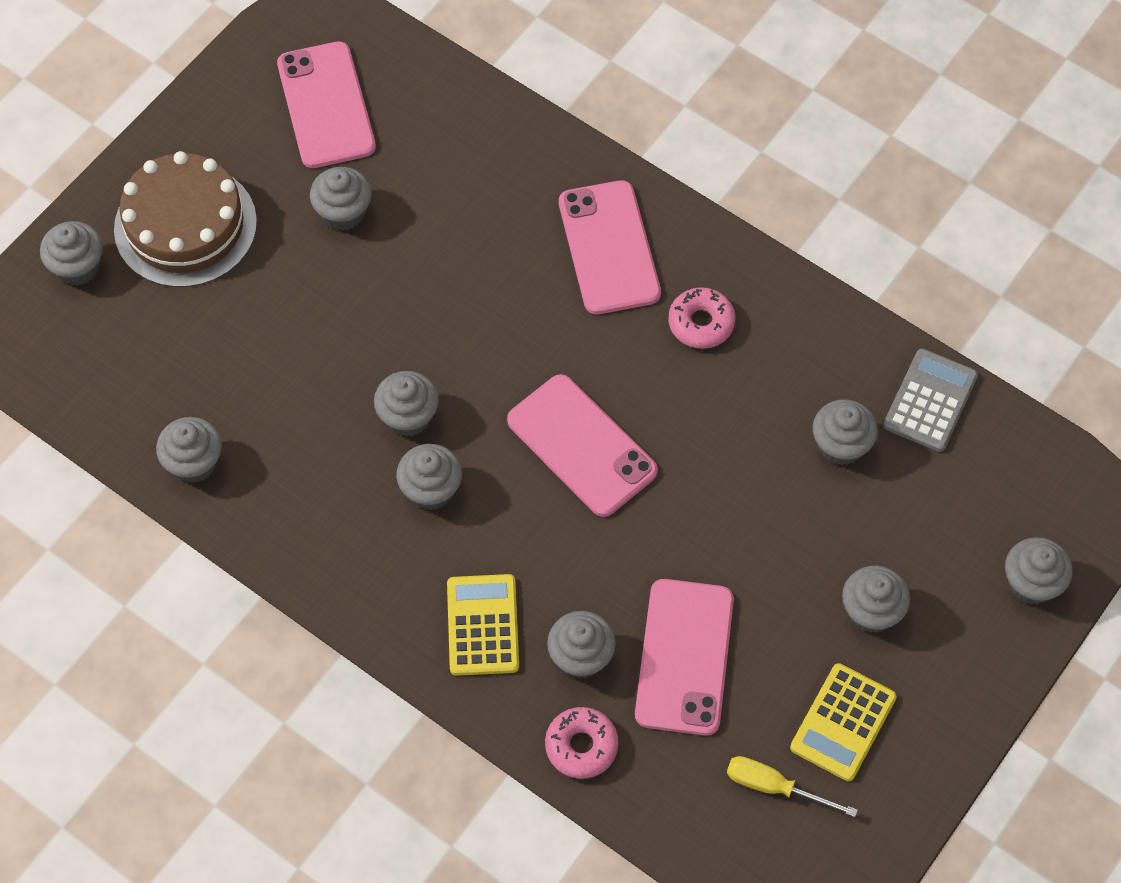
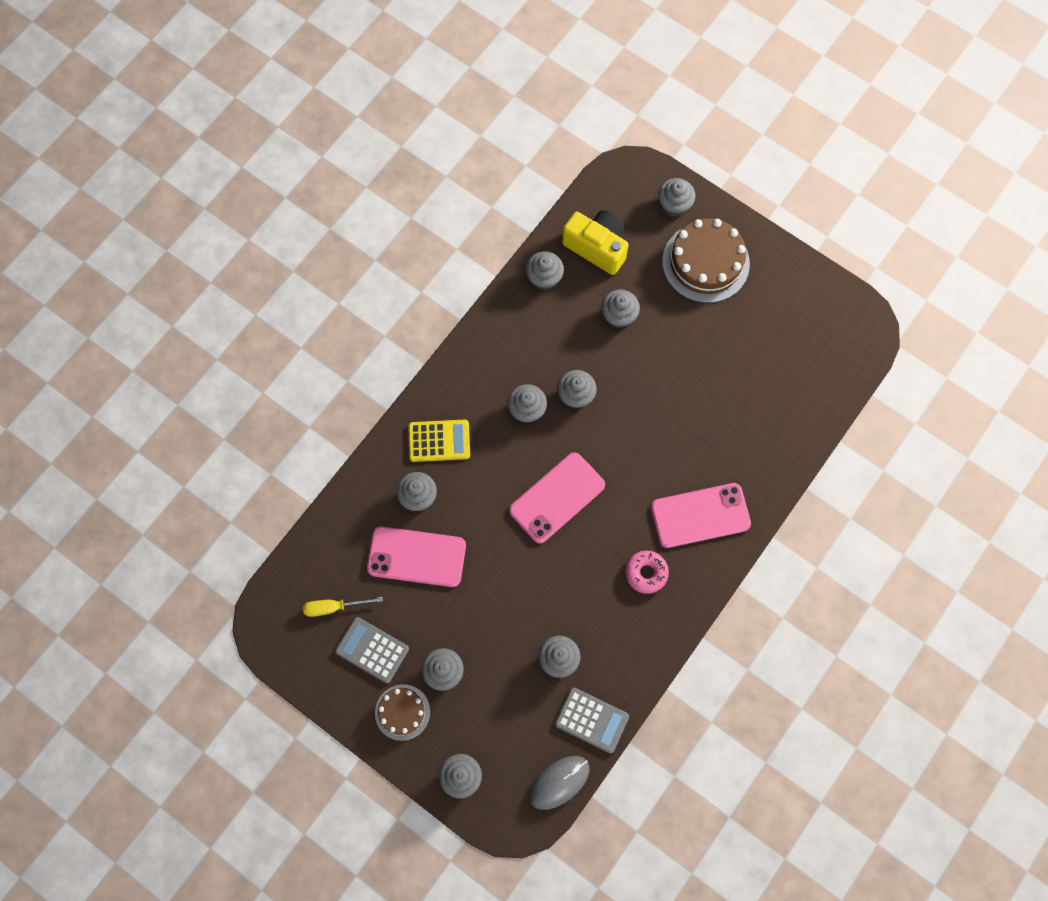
camera: 90 degrees right, 10 degrees up
(143, 382) = (597, 247): none -> yellow camera
(326, 105) = (799, 339): pink phone -> none
(343, 213) = (719, 353): grey cupcake -> grey cupcake (618, 316)
(581, 746) = (363, 497): pink donut -> none
(774, 787) = (334, 607): yellow screwdriver -> yellow screwdriver turned 120 degrees counterclockwise
(843, 723) = (372, 650): yellow calculator -> grey calculator
(940, 672) = (402, 712): none -> brown cake
(1026, 446) = (559, 782): none -> grey mouse

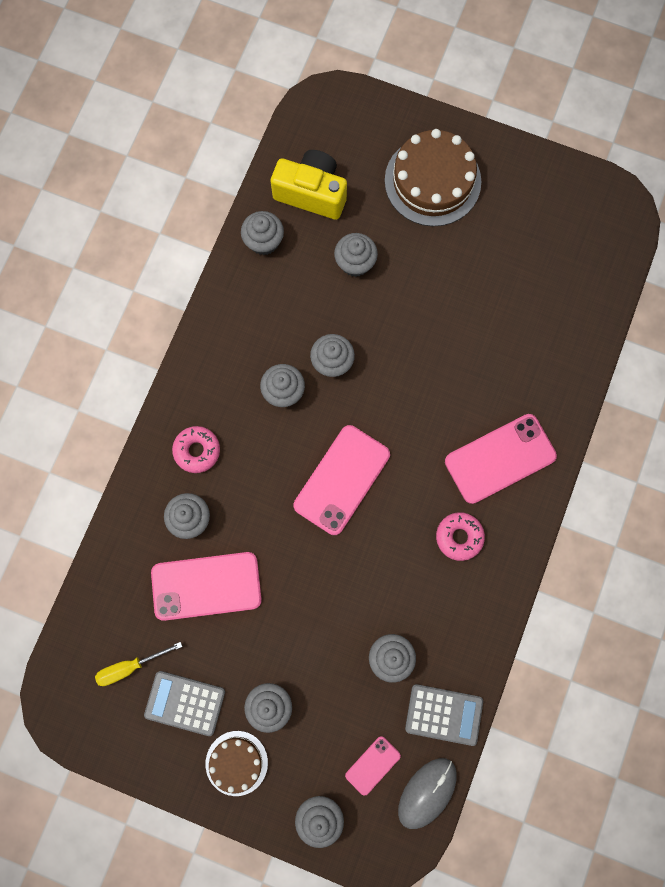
camera: 15 degrees left, 5 degrees up
(439, 441) = (197, 451): yellow calculator -> pink donut
(518, 746) = (372, 765): none -> pink phone
(674, 205) = (382, 127): grey cupcake -> none

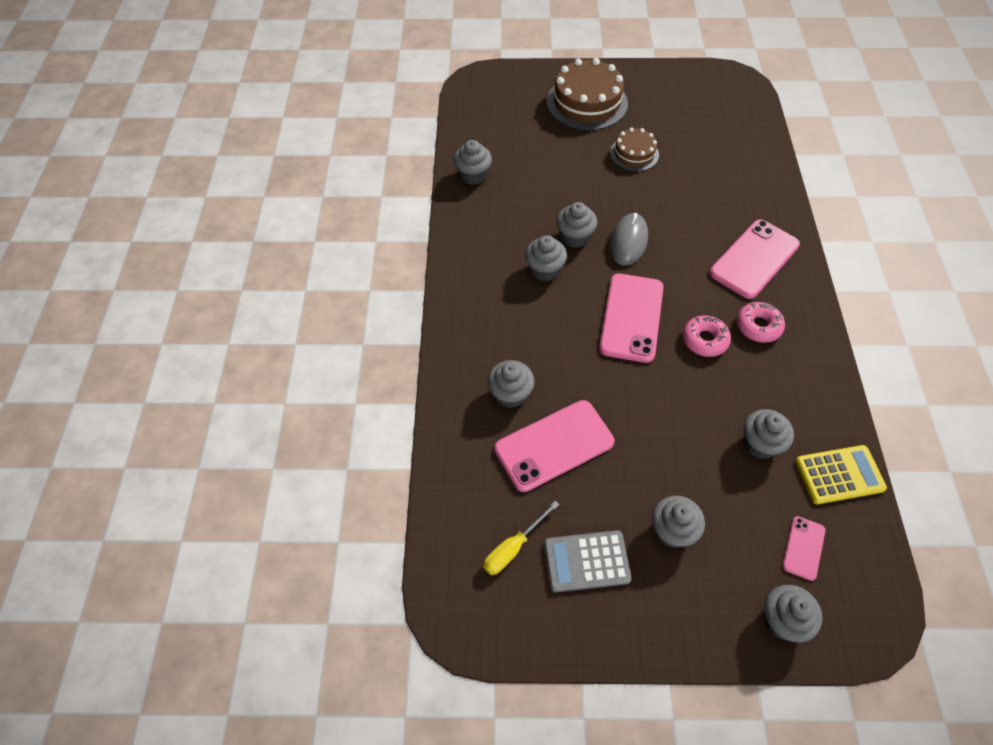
camera: 20 degrees left, 20 degrees down
(197, 451) = (490, 338): pink donut -> pink donut (704, 340)
(236, 763) = (669, 600): brown cake -> brown cake (634, 154)
(311, 193) = (496, 135): yellow camera -> none
(355, 263) = (556, 167): grey cupcake -> none
(427, 792) = (870, 553): grey mouse -> grey mouse (628, 241)
(444, 714) = (839, 475): grey calculator -> yellow calculator

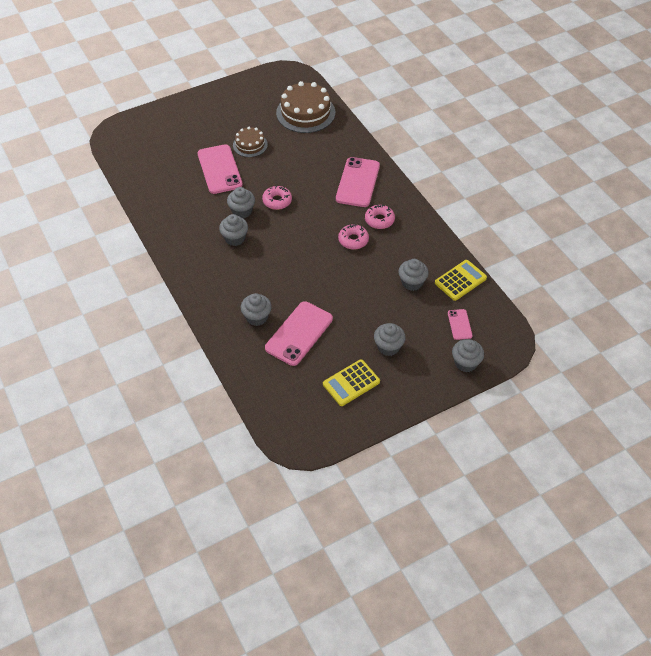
camera: 30 degrees left, 5 degrees down
(473, 175) = (151, 198): grey cupcake -> none
(513, 547) = (307, 395): yellow screwdriver -> none
(586, 561) = (351, 383): grey calculator -> yellow calculator
(587, 102) = (199, 122): brown cake -> brown cake (305, 112)
(628, 241) = (277, 201): grey mouse -> pink donut
(631, 317) = (304, 245): pink phone -> pink phone (219, 169)

